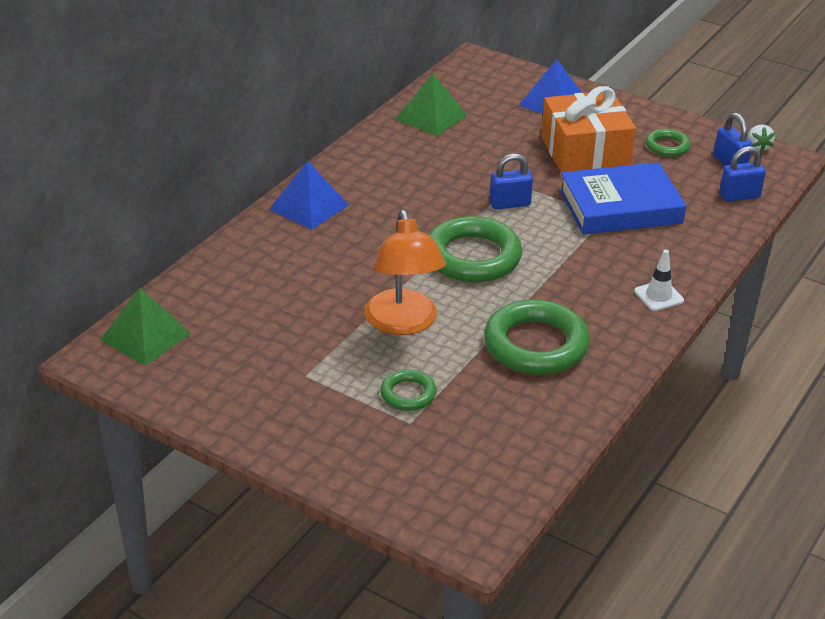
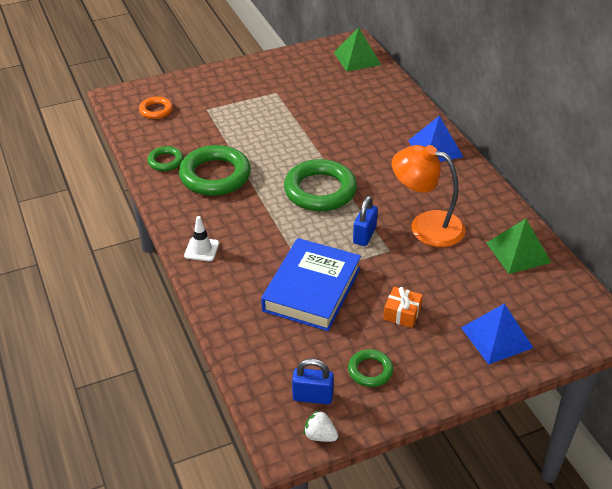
camera: 125 degrees right, 5 degrees up
(403, 323) = (284, 138): orange lamp -> orange lamp (426, 226)
(408, 394) = (227, 116): green ring -> green ring (165, 161)
(464, 473) = (156, 110): none -> orange ring
(585, 151) = (402, 313): orange gift -> orange gift, size x0.44
(739, 196) = (264, 369): blue padlock -> none

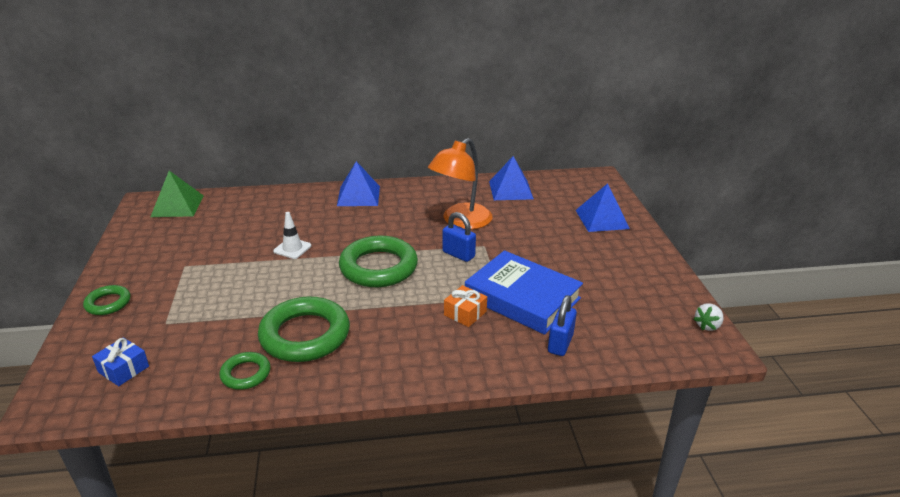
camera: 75 degrees left, 10 degrees down
(156, 110) = (123, 369): orange ring -> blue gift
(201, 249) = (432, 364): white traffic cone -> white traffic cone (292, 248)
(312, 396) = (661, 322): blue padlock -> blue padlock (560, 343)
(370, 371) = (632, 284): green ring -> green ring (108, 303)
(402, 313) = (566, 255): orange gift -> orange gift (465, 313)
(518, 252) = (510, 190): green pyramid -> blue pyramid

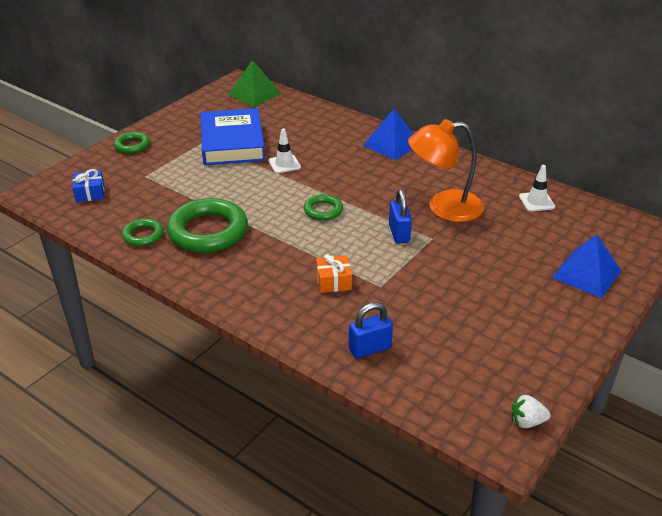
camera: 45 degrees right, 5 degrees up
(378, 267) = (323, 210): green ring -> green ring, size x0.51
(510, 190) = (536, 202): blue pyramid -> white traffic cone
(522, 298) = (396, 297): blue book -> blue book (232, 143)

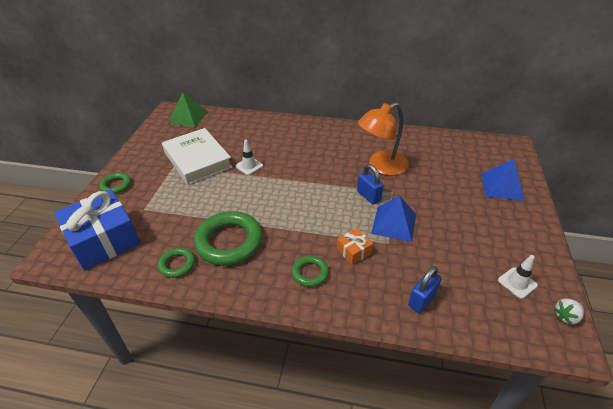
camera: 25 degrees left, 5 degrees up
(90, 193) = (104, 240): blue gift -> blue gift, size x2.28
(232, 143) = (197, 160): blue book -> white book
(323, 210) = (303, 195): green ring -> green ring (310, 273)
(392, 144) = (312, 130): blue pyramid -> blue pyramid (394, 223)
(536, 202) = (432, 145): white traffic cone -> white traffic cone (517, 283)

